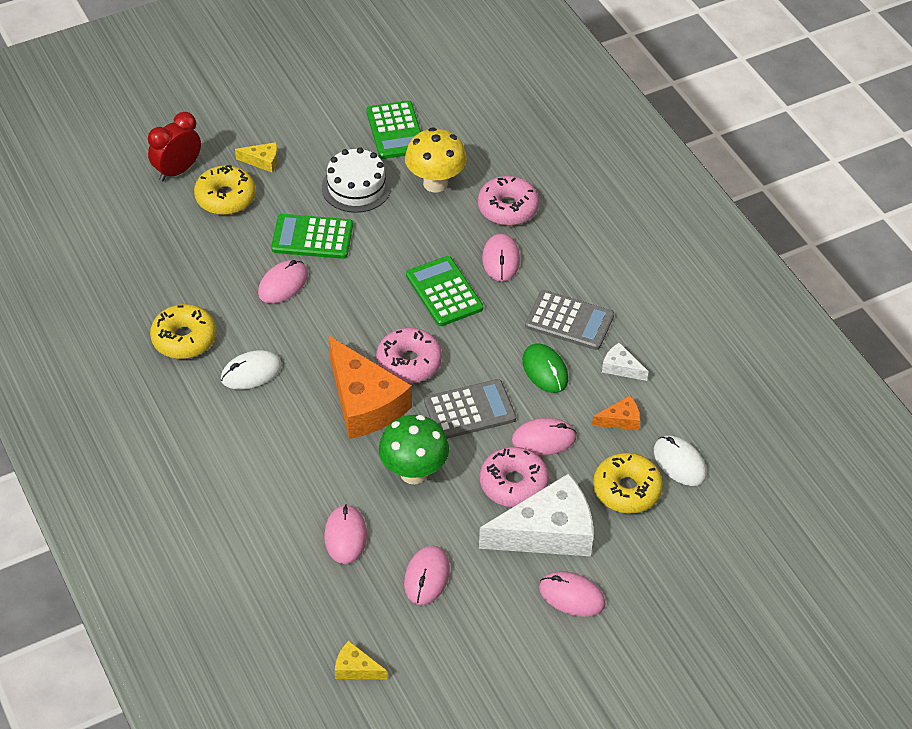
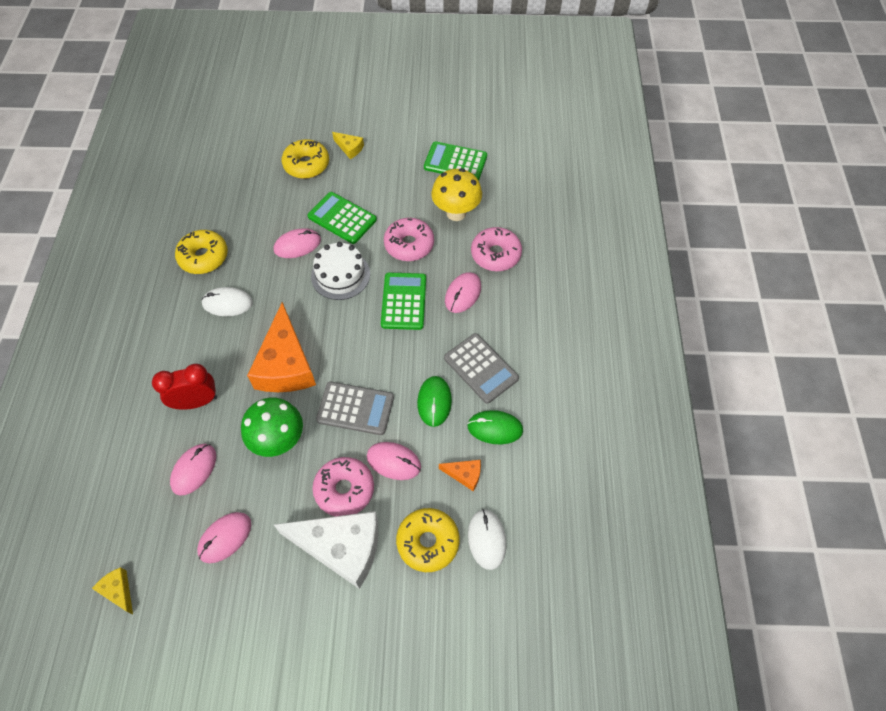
camera: 30 degrees right, 10 degrees up
(177, 171) = (290, 133): red clock -> red clock (196, 402)
(356, 187) = (399, 193): white cake -> white cake (340, 275)
(395, 131) = (455, 162): green calculator -> green calculator turned 90 degrees clockwise
(409, 362) = (339, 347): pink donut -> pink donut (409, 245)
(572, 596) = (320, 618): pink mouse -> none
(621, 367) = (495, 428): white cheese -> green mouse

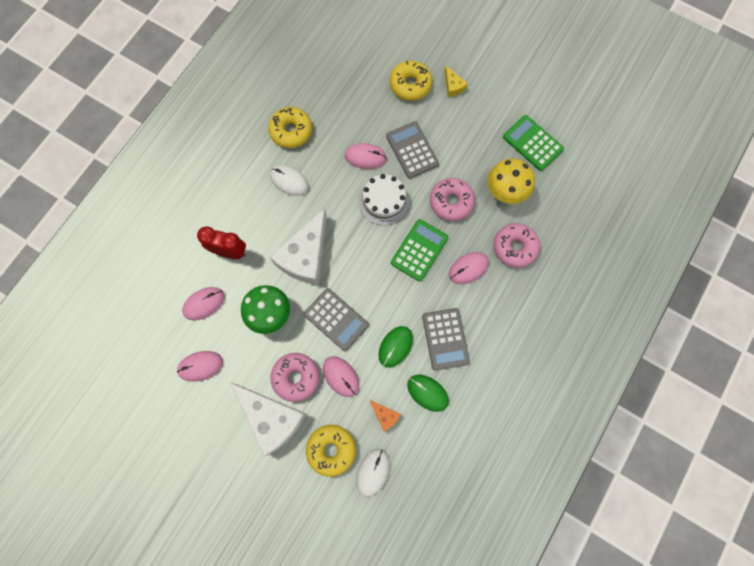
camera: 30 degrees right, 15 degrees up
(118, 591) = (118, 363): yellow cheese -> none
(285, 364) = (305, 256): orange cheese -> white cheese
(342, 218) = (412, 150): green calculator -> grey calculator

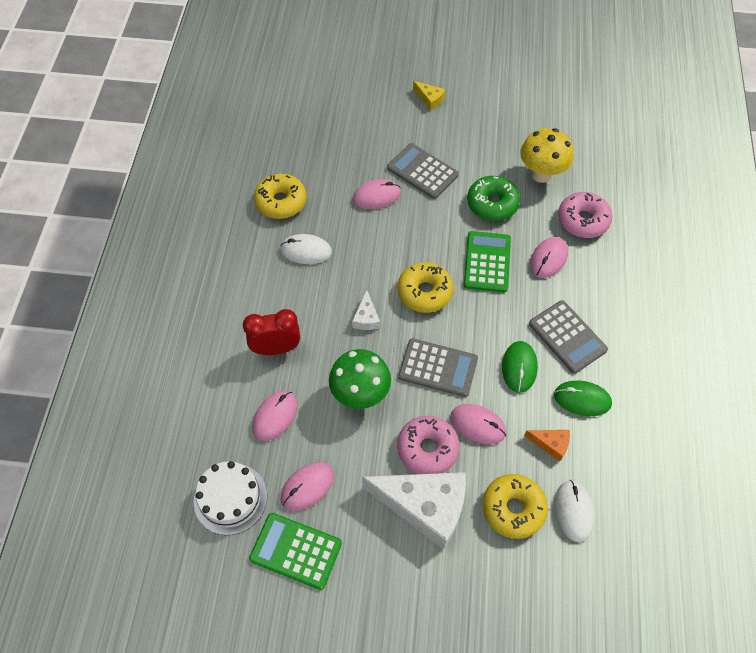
camera: 25 degrees left, 15 degrees down
(305, 256) = (366, 317): white cheese -> white cheese, size x0.44
(384, 201) = (421, 230): white cake -> white cake (230, 498)
(410, 85) = (385, 113): yellow donut -> yellow donut (424, 292)
(451, 202) = (492, 204): pink donut -> green donut
(532, 143) = (540, 120): green calculator -> green calculator (296, 551)

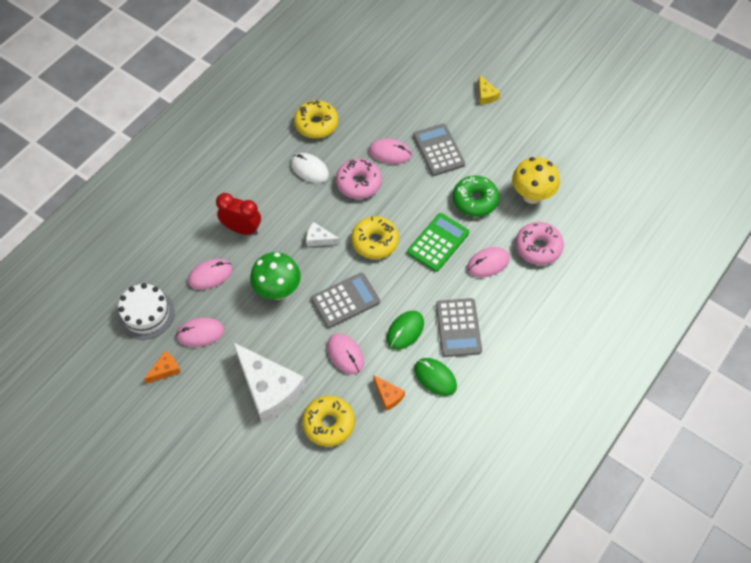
camera: 30 degrees right, 0 degrees up
(296, 551) = (165, 370): green calculator -> orange cheese
(366, 317) = (319, 239): white cheese -> white cheese turned 75 degrees clockwise
(427, 449) = (298, 352): pink donut -> pink donut (358, 183)
(438, 368) = (345, 300): grey calculator -> grey calculator turned 75 degrees counterclockwise
(574, 511) = (370, 449): white mouse -> none

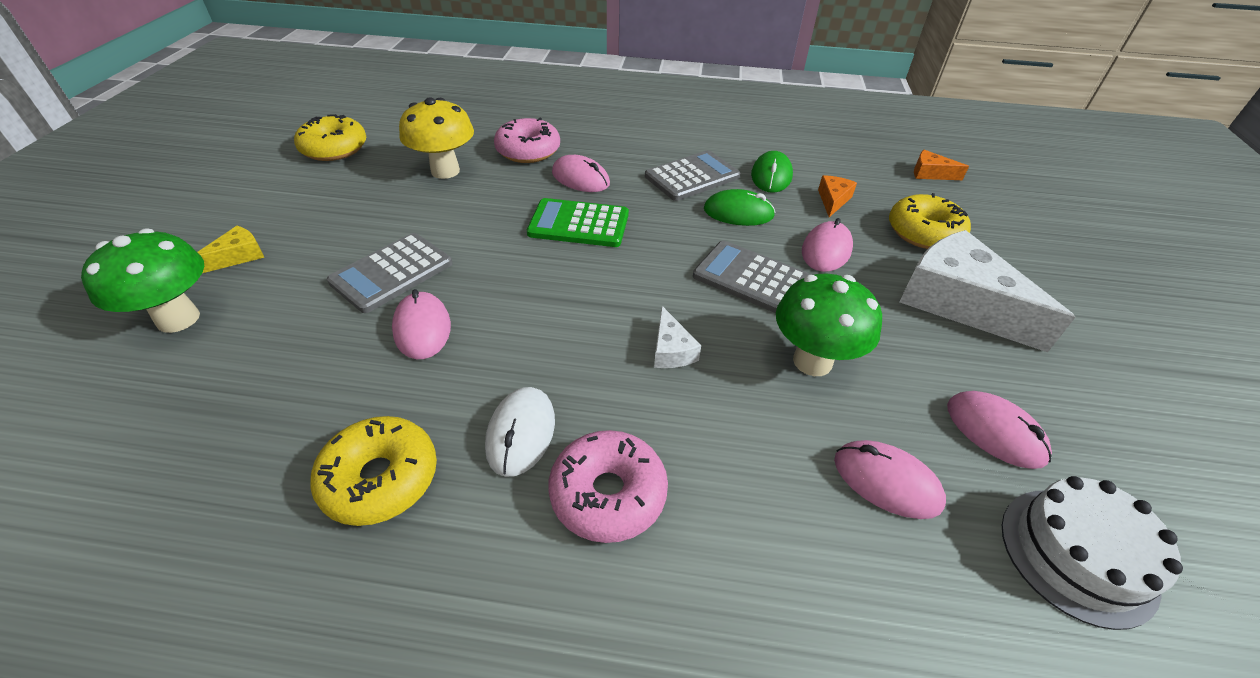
camera: 120 degrees left, 15 degrees down
(165, 370) = (1107, 447): orange cheese -> orange cheese (930, 173)
(242, 229) = (744, 482): red clock -> none
(269, 389) = (959, 302): white cheese -> white cheese turned 60 degrees counterclockwise
(358, 183) = (516, 344): pink donut -> pink donut (608, 494)
(375, 242) = (625, 283): yellow donut -> yellow donut (334, 149)
(446, 73) = (178, 319): none -> green mushroom
(475, 200) = (481, 212): green donut -> none

